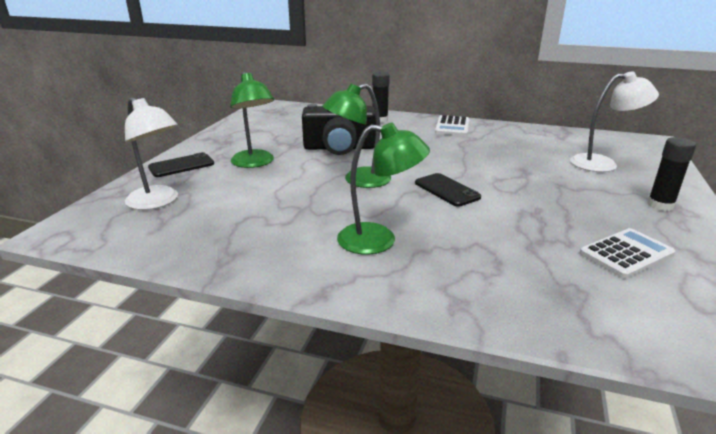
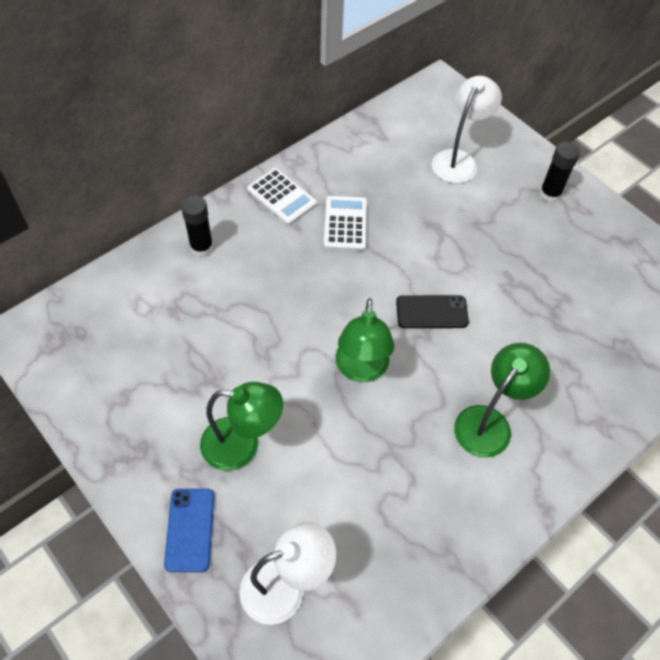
camera: 60 degrees left, 30 degrees up
(181, 166) = (190, 529): black phone -> blue phone
(339, 148) = (260, 338): black camera -> none
(626, 254) = (599, 277): white calculator -> white calculator (345, 224)

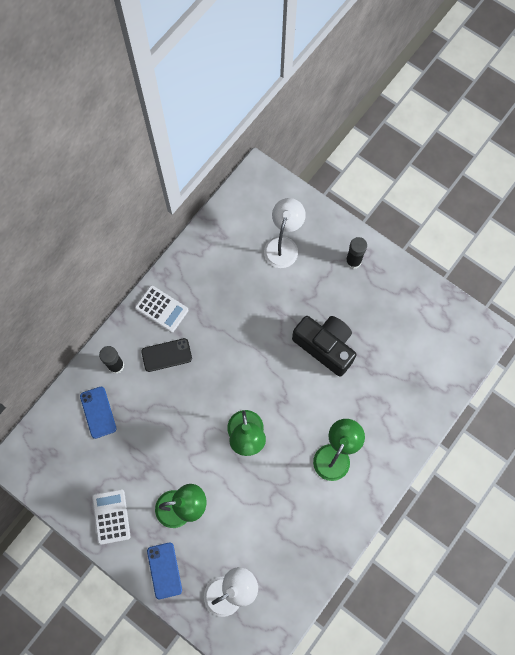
camera: 10 degrees left, 15 degrees up
(159, 297) = (98, 412): none -> blue phone
(345, 224) = (212, 322): white calculator -> white calculator (111, 516)
(431, 312) = (285, 381): black phone -> black phone (166, 355)
(496, 282) = (325, 346): none -> black camera

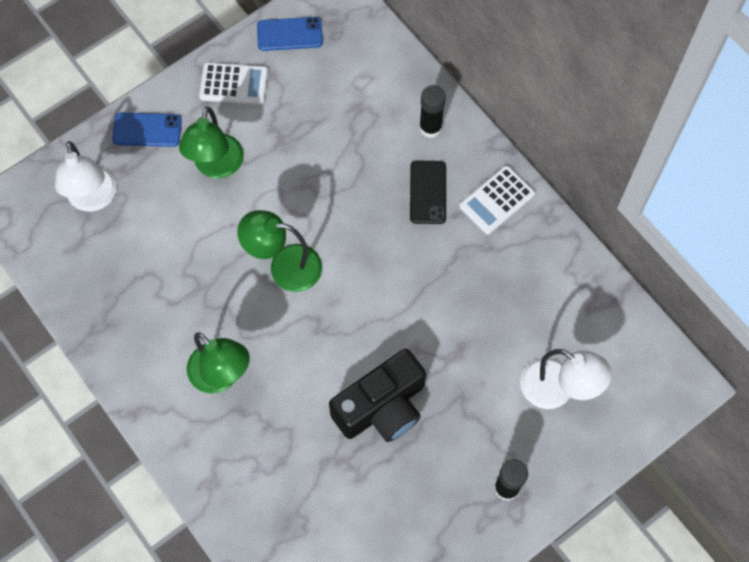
camera: 105 degrees right, 5 degrees down
(98, 412) = (372, 94): blue phone -> blue phone (289, 34)

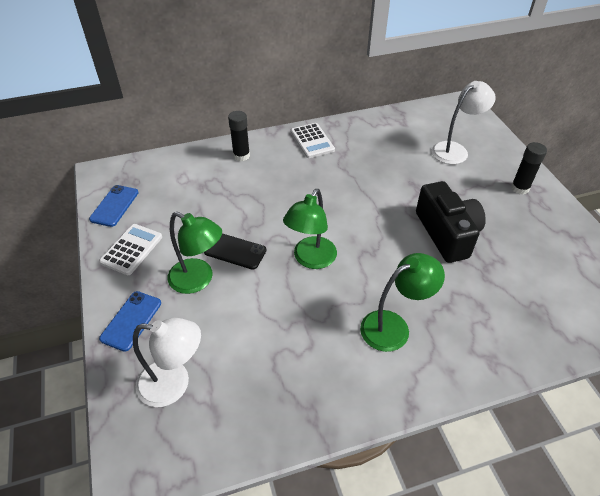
camera: 70 degrees left, 20 degrees down
(428, 192) = (289, 169): black phone -> black phone (235, 251)

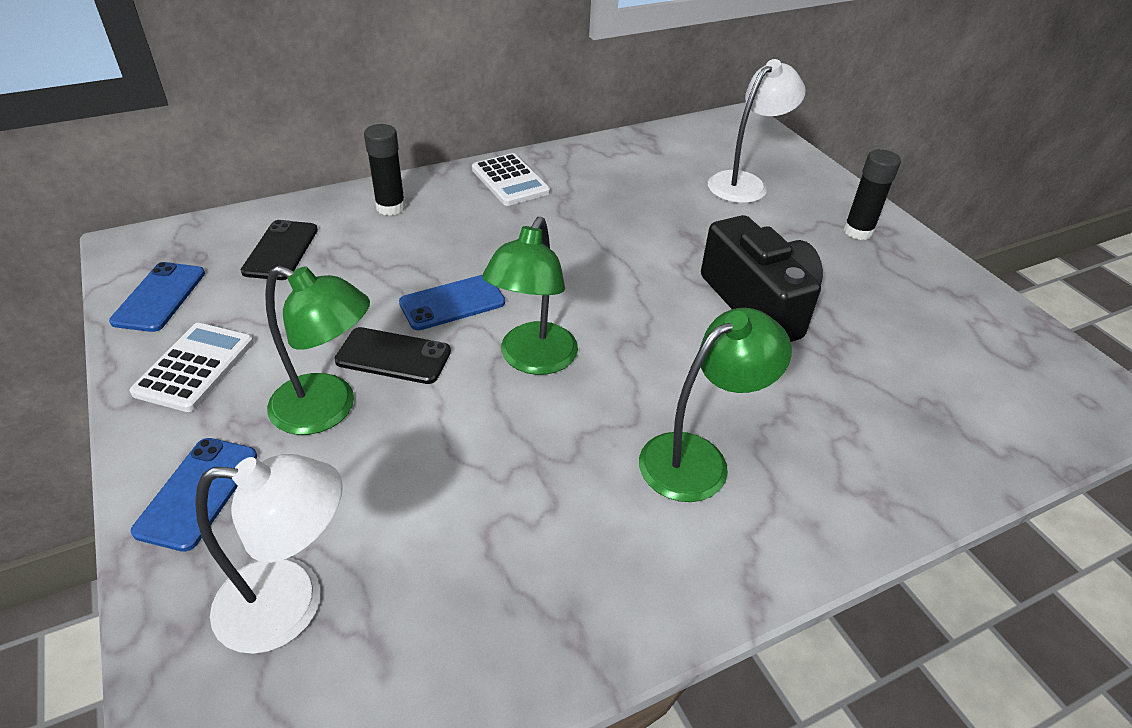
camera: 10 degrees left, 5 degrees down
(179, 180) = (281, 250): none -> black phone
(270, 220) = (452, 303): none -> blue phone

